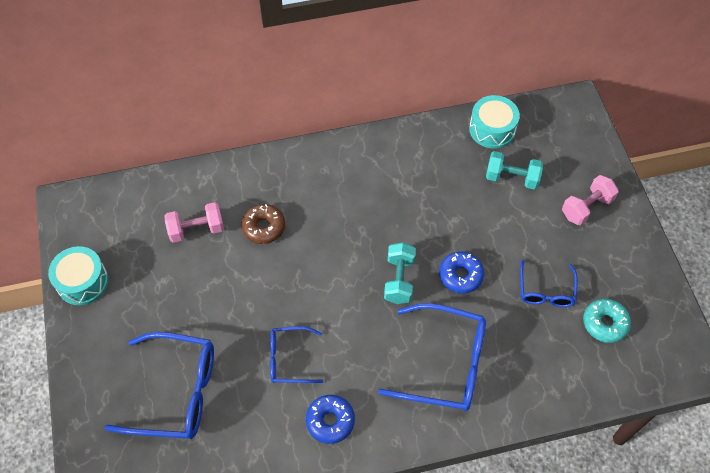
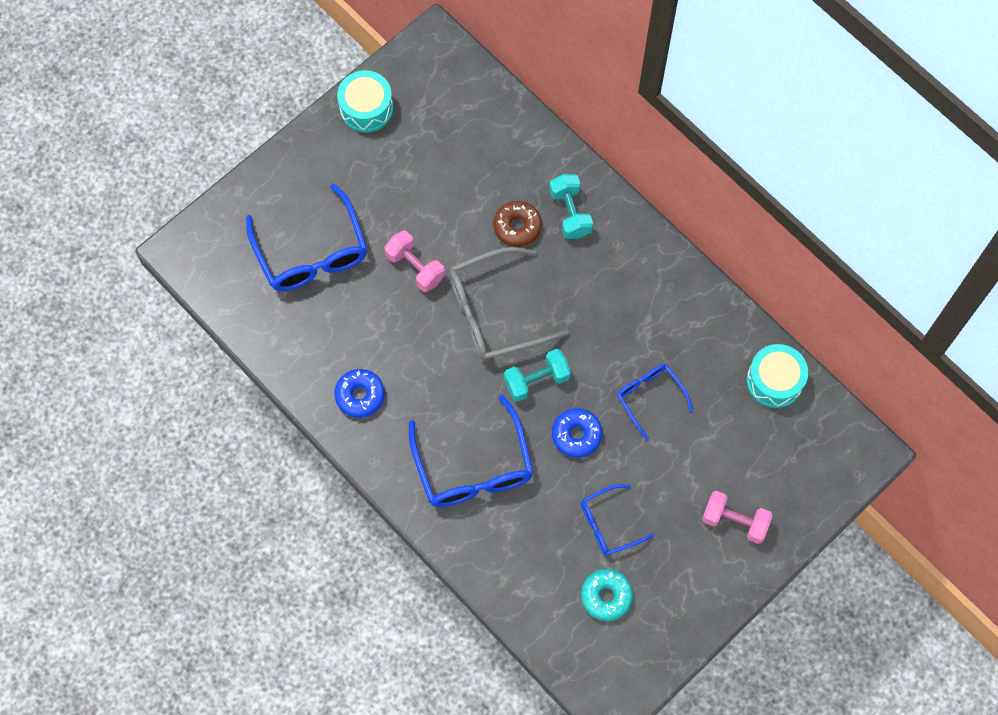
camera: 60 degrees right, 10 degrees up
(196, 229) = (477, 169): pink dumbbell -> pink dumbbell (415, 267)
(289, 359) = (397, 328): blue glasses -> blue glasses (649, 397)
(323, 280) = (494, 312): none -> grey glasses
(511, 178) = (724, 430): turquoise dumbbell -> turquoise dumbbell (570, 213)

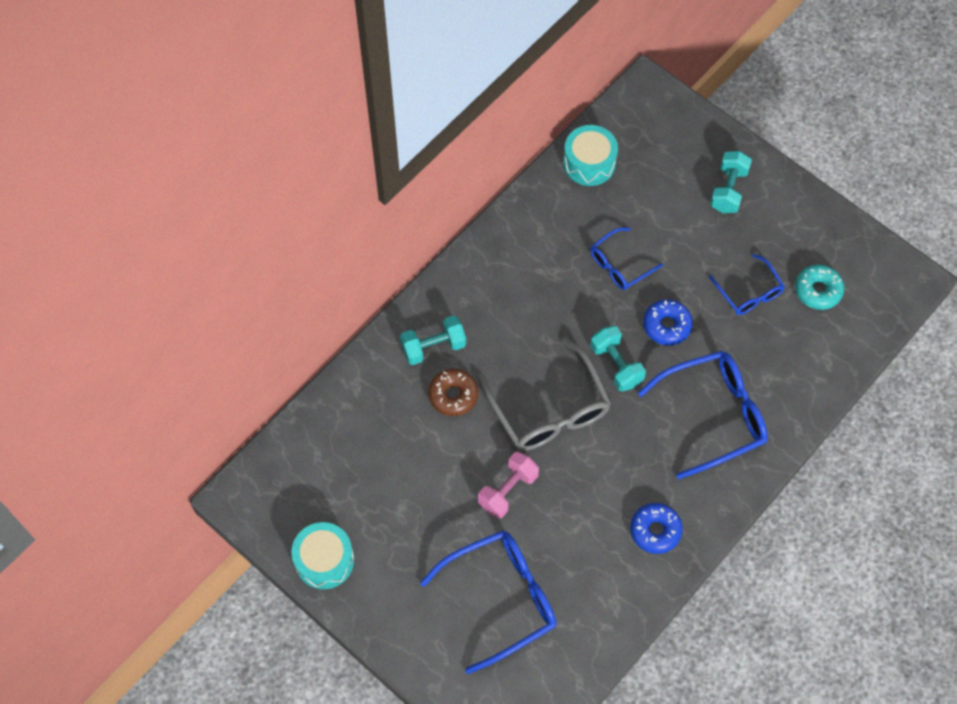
camera: 95 degrees left, 5 degrees down
(734, 521) = (728, 190): pink dumbbell -> turquoise dumbbell

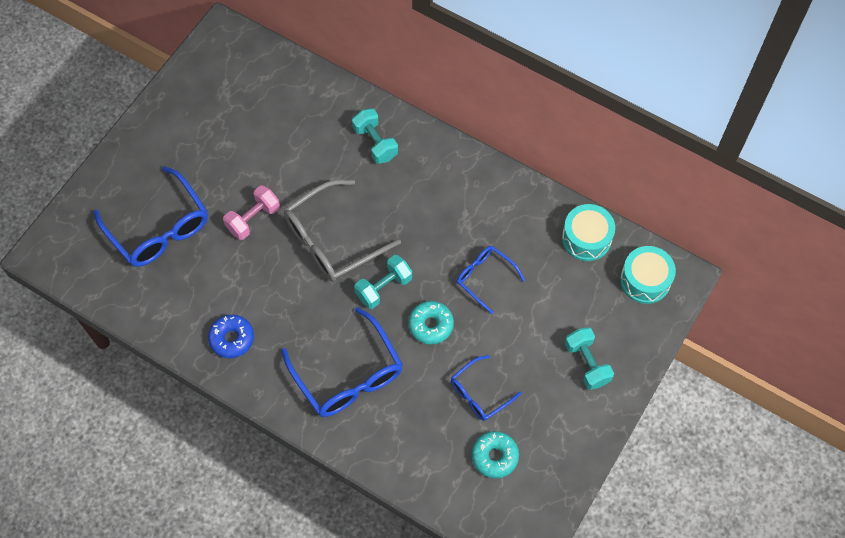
camera: 80 degrees right, 0 degrees up
(324, 560) = (177, 98): turquoise drum -> turquoise drum (645, 280)
(453, 395) = (333, 165): brown donut -> none
(508, 490) = (253, 219): pink dumbbell -> pink dumbbell turned 75 degrees counterclockwise
(666, 325) = (431, 325): blue donut -> turquoise donut
(728, 190) = (587, 363): turquoise dumbbell -> turquoise dumbbell turned 60 degrees clockwise

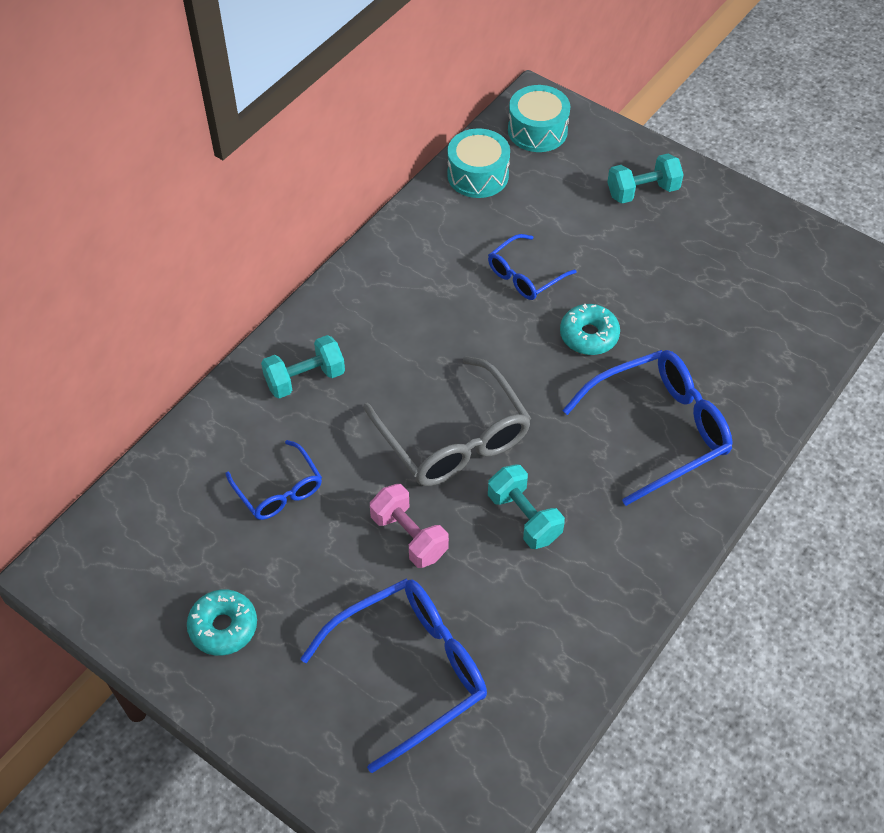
camera: 85 degrees left, 10 degrees down
(232, 339) = (604, 570): blue donut -> none
(384, 288) = (532, 382): turquoise dumbbell -> turquoise dumbbell (524, 517)
(479, 393) = (683, 294): blue glasses -> blue glasses (279, 490)
(494, 456) = (763, 286): turquoise donut -> turquoise donut (223, 627)

